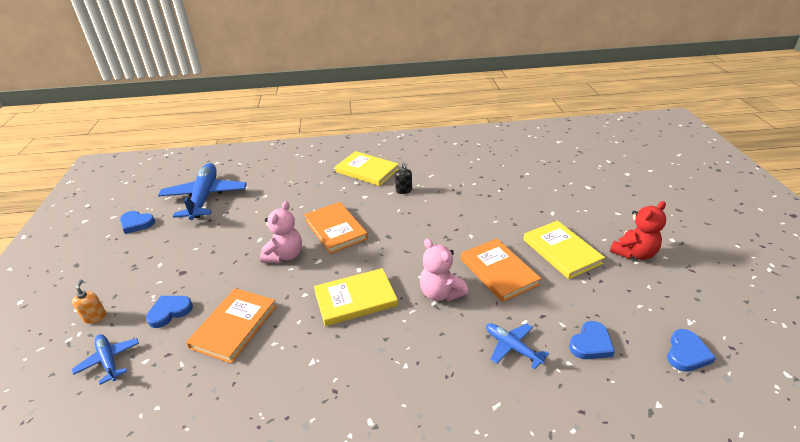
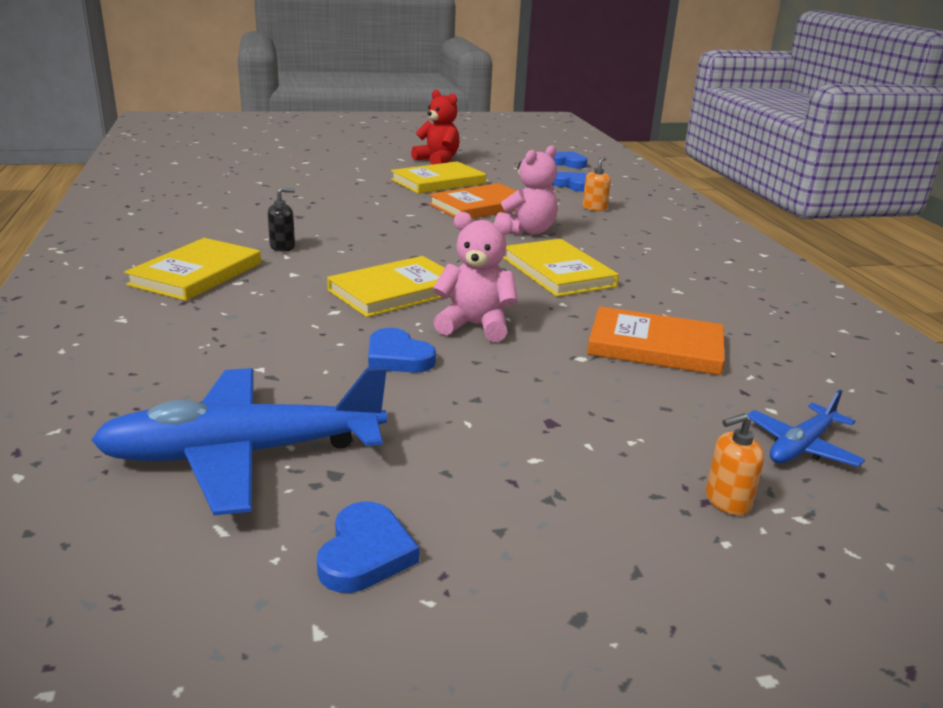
camera: 100 degrees left, 10 degrees down
(169, 312) = (660, 411): blue heart -> blue heart (397, 357)
(335, 229) = (396, 291): orange book -> yellow book
(512, 348) = (594, 208): blue plane -> orange soap dispenser

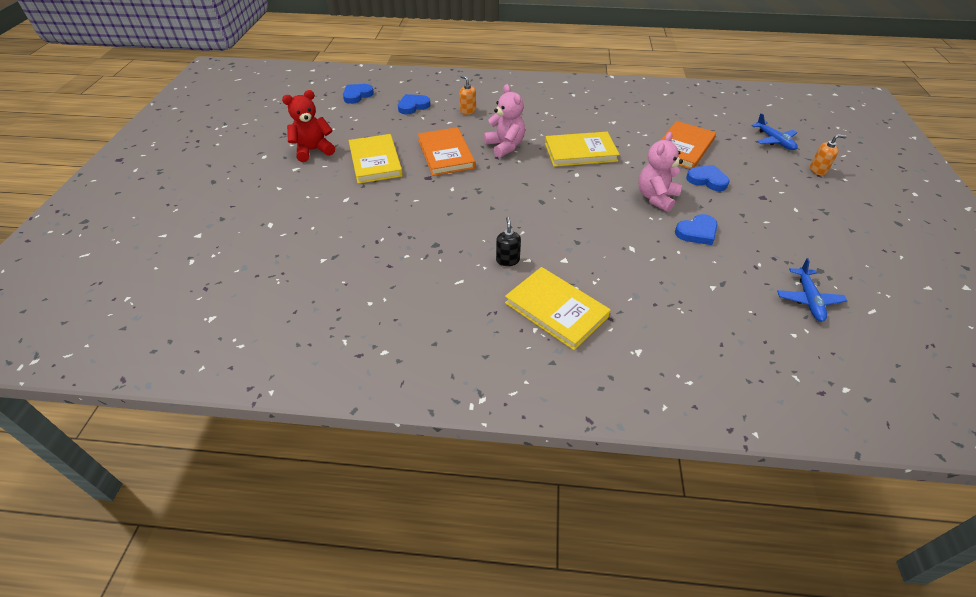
camera: 70 degrees left, 20 degrees up
(244, 454) = (808, 299): blue plane -> blue plane, size x0.50
(365, 553) = (877, 268): blue heart -> blue heart (707, 180)
(396, 291) = (602, 218): yellow book -> none
(727, 501) = (818, 170): orange soap dispenser -> orange soap dispenser turned 90 degrees counterclockwise

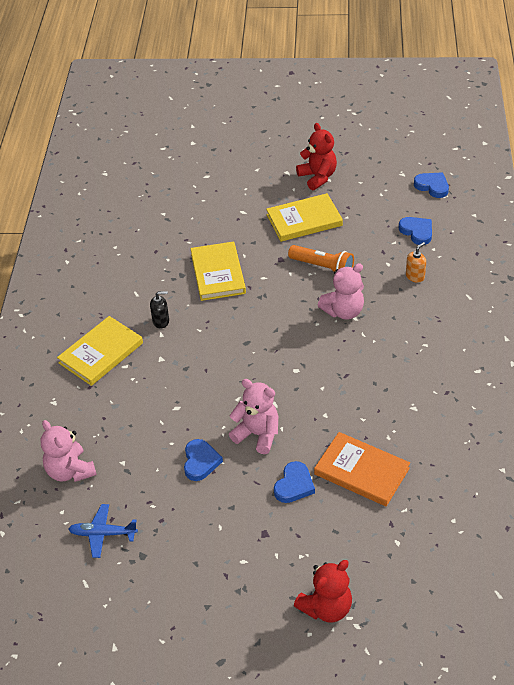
camera: 90 degrees right, 0 degrees up
(446, 154) = (322, 267): orange book -> orange flashlight
(580, 152) = (340, 374): yellow book -> yellow book (218, 273)
(697, 232) = (200, 462): blue heart -> blue heart turned 150 degrees counterclockwise
(737, 330) = (70, 471): none -> pink teddy bear
(774, 140) = (393, 575): blue plane -> none
(818, 170) = (326, 607): orange soap dispenser -> red teddy bear

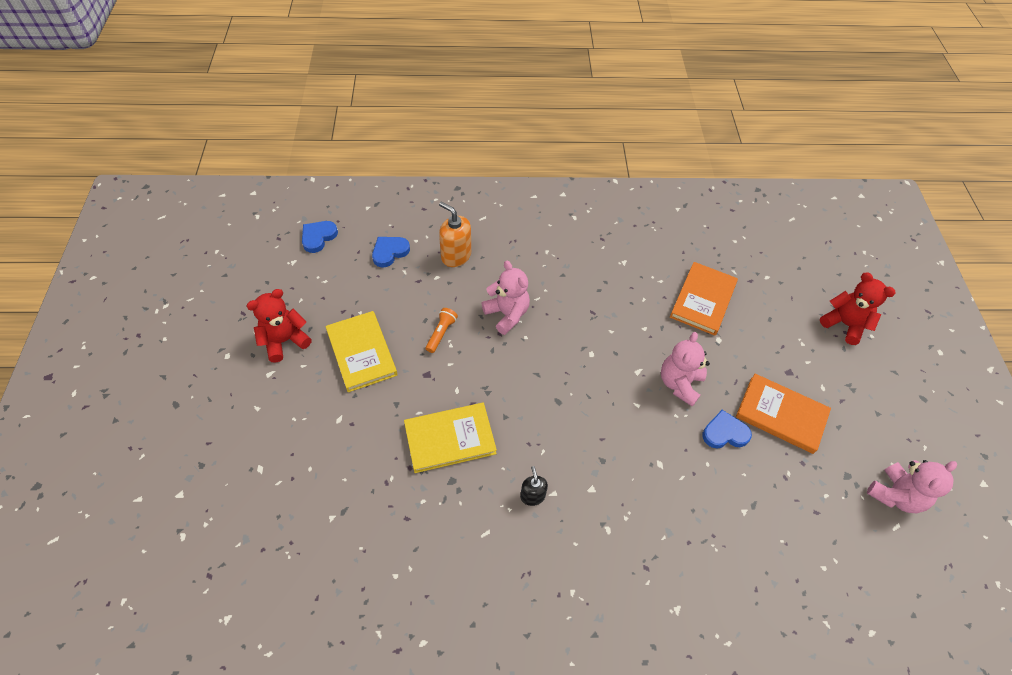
camera: 100 degrees left, 10 degrees up
(70, 471) = (770, 568): pink teddy bear -> pink teddy bear (895, 495)
(101, 353) = (591, 562): yellow book -> none
(103, 534) = (836, 518): blue plane -> none
(215, 513) = (781, 415): none -> orange book
(294, 485) = (731, 351): blue heart -> none
(322, 267) = (441, 333): orange flashlight -> orange flashlight, size x0.65
(415, 276) = (456, 256): orange soap dispenser -> orange soap dispenser, size x1.65

